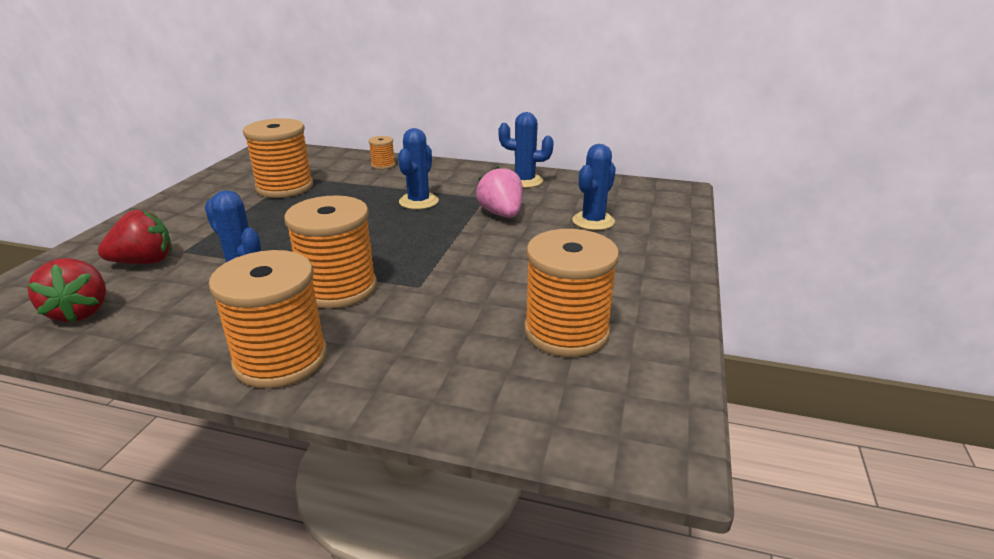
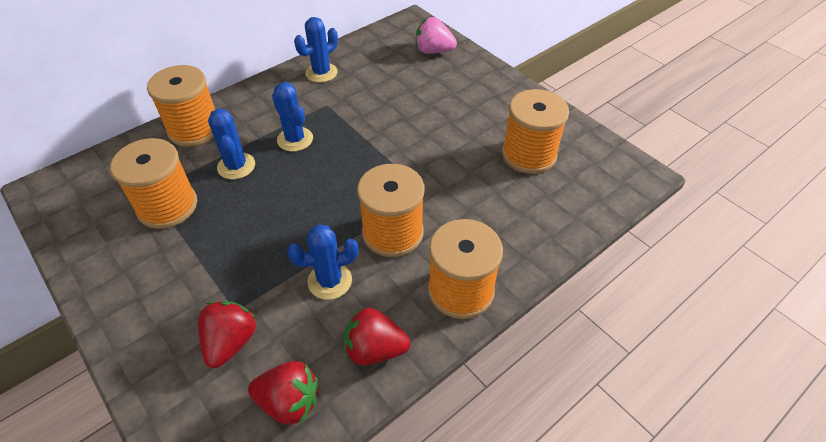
camera: 55 degrees left, 20 degrees up
(163, 334) = (375, 349): none -> red strawberry
(383, 165) = (194, 129): orange spool -> orange spool, size x2.14
(501, 214) = (362, 109): pink strawberry -> pink strawberry (433, 51)
(593, 221) = (416, 77): blue cactus -> blue cactus (236, 166)

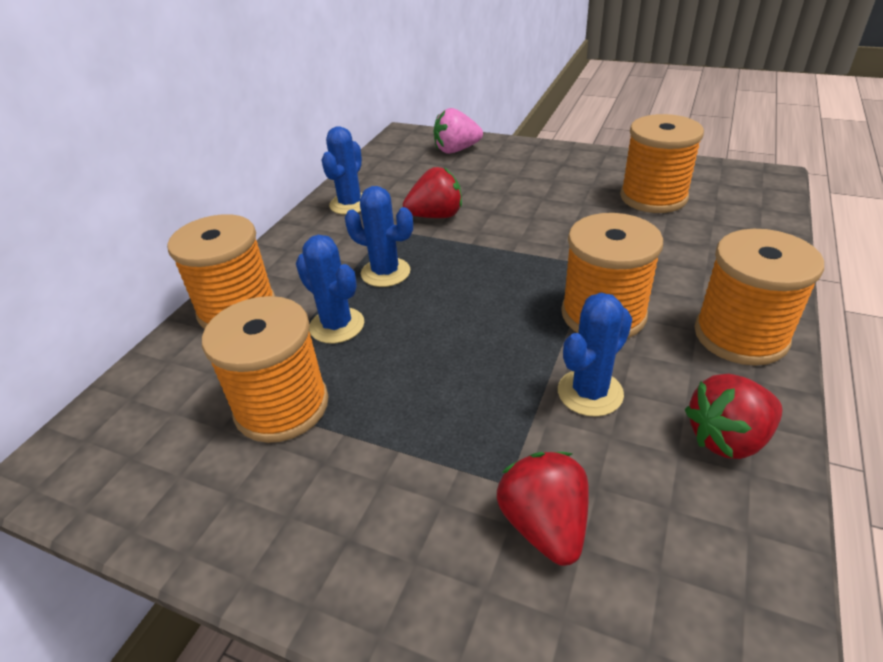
camera: 25 degrees left, 10 degrees down
(289, 402) = (702, 556): red strawberry -> red strawberry (436, 216)

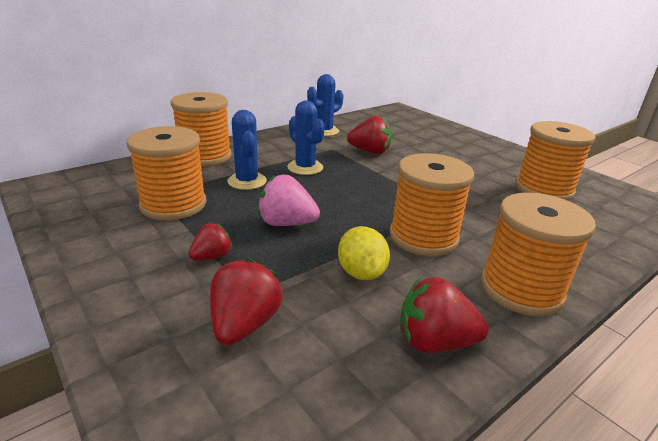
camera: 25 degrees right, 10 degrees down
(414, 457) = (212, 257): none -> red strawberry
(456, 150) = (423, 125): pink strawberry -> pink strawberry (286, 223)
(590, 393) = (361, 273): blue cactus -> yellow lemon

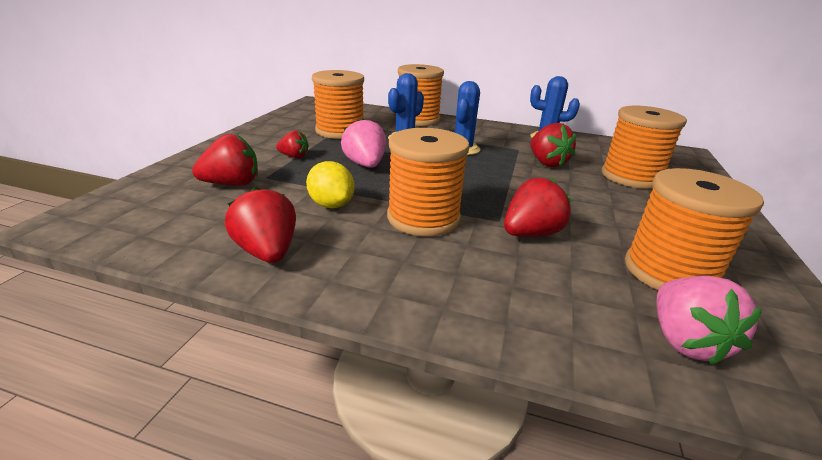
camera: 55 degrees right, 0 degrees up
(361, 273) = (331, 205): yellow lemon -> yellow lemon turned 75 degrees counterclockwise
(476, 207) = (530, 234): none -> red strawberry
(521, 289) = (395, 284): orange spool -> orange spool (631, 177)
(610, 219) = (684, 341): none -> pink strawberry

